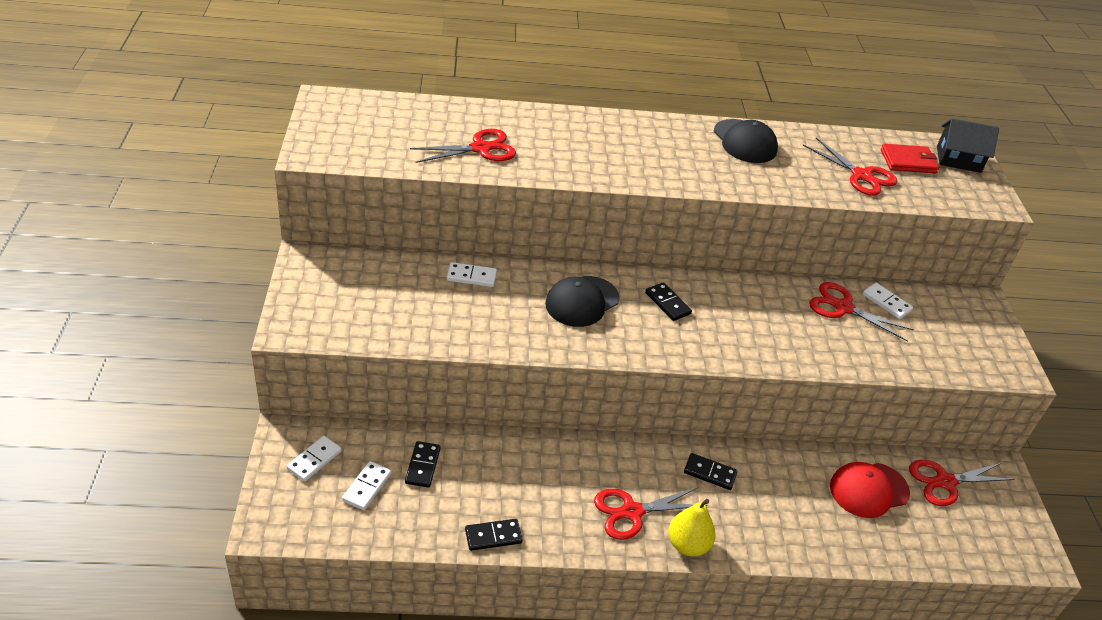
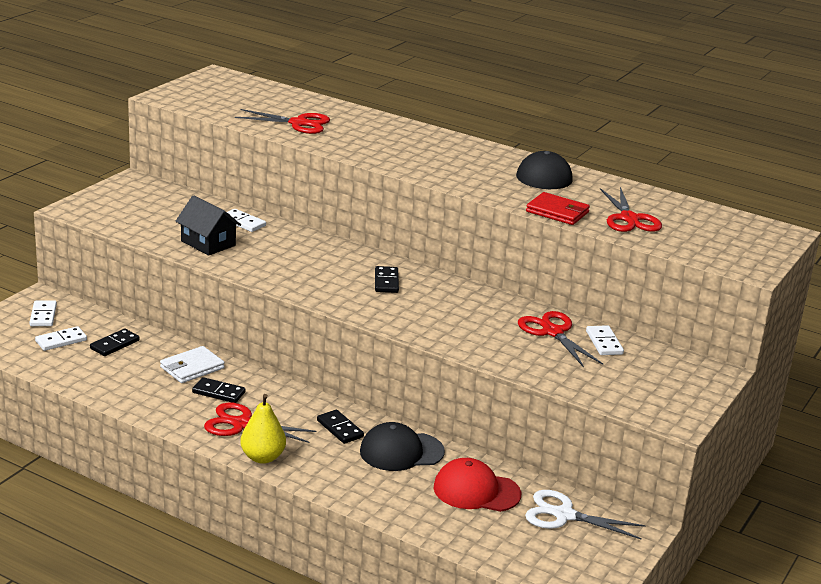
camera: 35 degrees right, 15 degrees down
(314, 460) = (43, 315): white domino -> white domino turned 75 degrees counterclockwise
(493, 536) = (117, 396): black domino -> black domino (218, 392)
(521, 461) = (192, 368): none -> white wallet
(582, 301) = (313, 259): black cap -> black cap (401, 452)
(908, 161) = (698, 224): red wallet -> red wallet (557, 212)
(945, 482) = (564, 515): red scissors -> white scissors
(958, 159) = (760, 236): black house -> black house (208, 243)

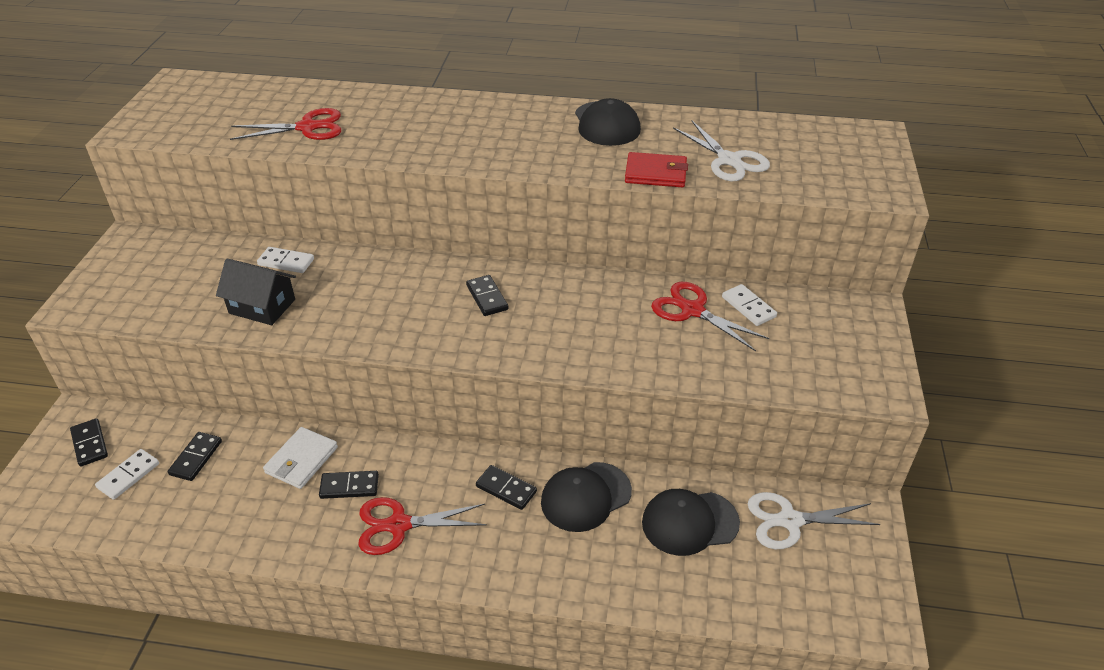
camera: 20 degrees left, 15 degrees up
(43, 315) = (89, 444): white domino -> black domino
(262, 457) = (447, 567): yellow pear -> none
(476, 491) = (689, 522): red cap -> black cap
(629, 219) = (729, 160): red scissors -> white scissors

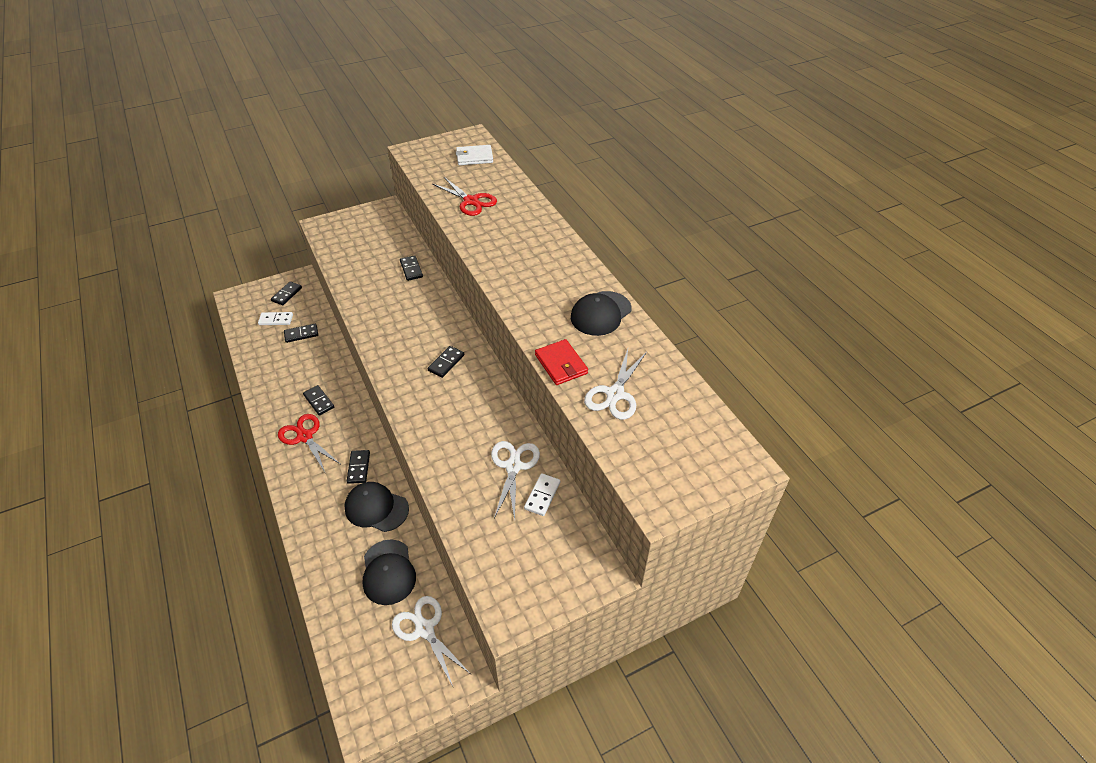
camera: 55 degrees right, 5 degrees up
(262, 306) = (369, 283): black house -> none
(286, 262) = (411, 269): white domino -> black domino
(301, 460) = (325, 372): white wallet -> white wallet (474, 157)
(689, 522) = (388, 572): black cap -> black cap turned 150 degrees counterclockwise
(692, 310) = (513, 466): red scissors -> white scissors

